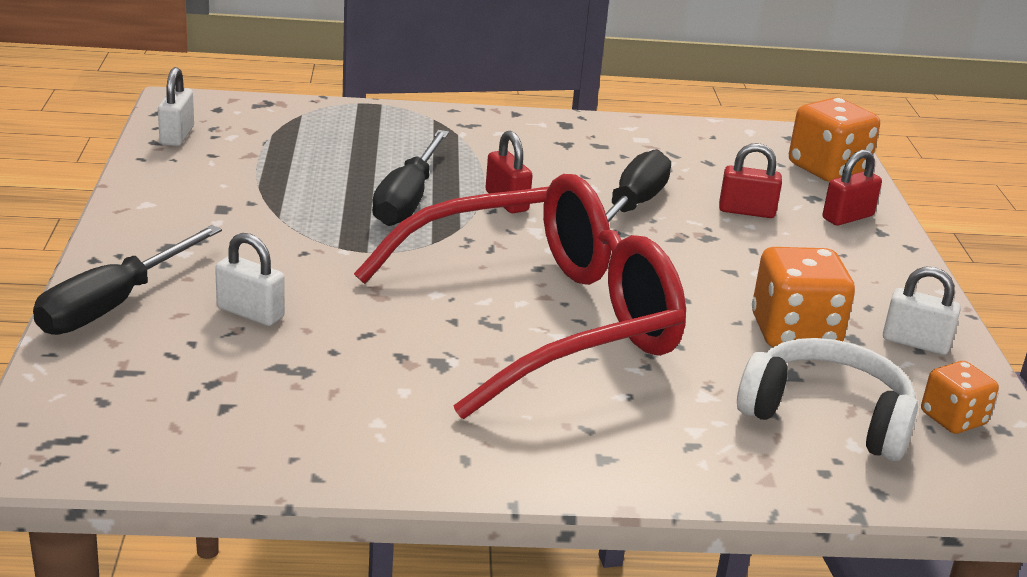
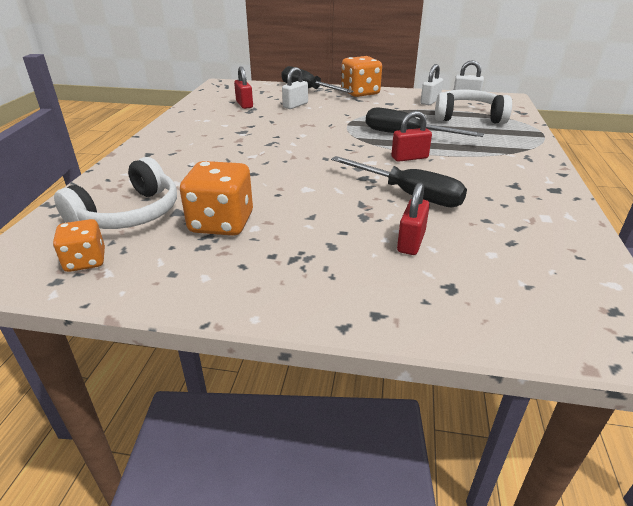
camera: 105 degrees right, 5 degrees up
(300, 145) = (468, 117): none -> white headphones
(542, 320) = (268, 153): red glasses -> none
(827, 169) = (530, 318): orange dice -> orange dice (360, 93)
(847, 217) = (408, 299): red padlock -> red padlock (244, 104)
(915, 343) = (182, 274): white padlock -> white padlock (430, 101)

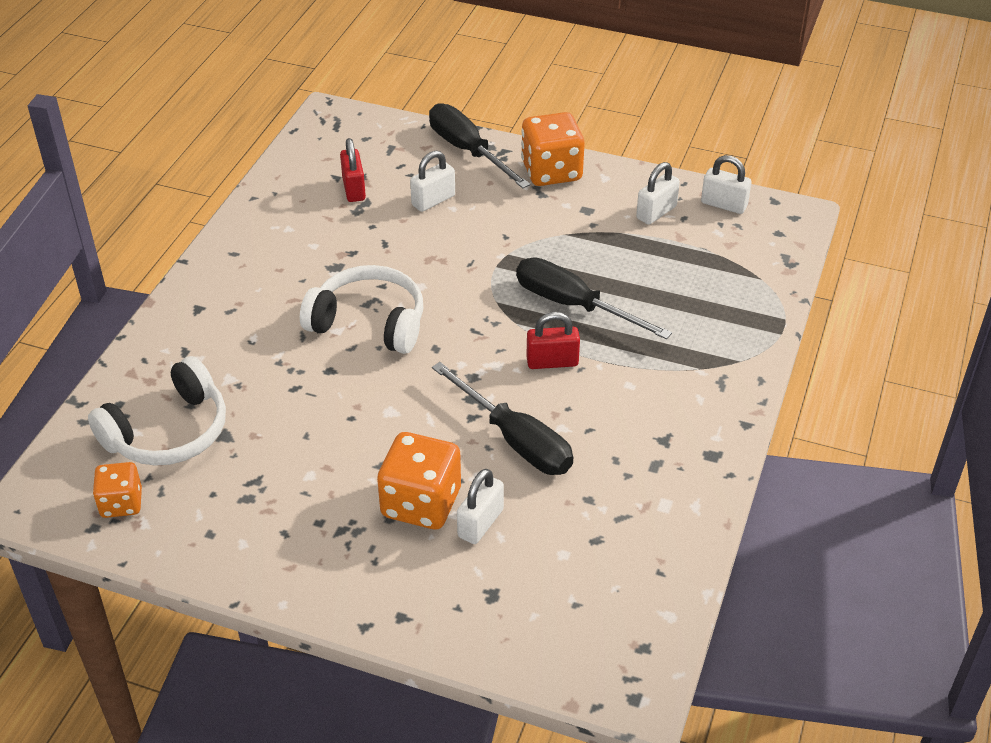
camera: 10 degrees right, 10 degrees up
(221, 223) = (273, 463): orange dice -> orange dice (421, 503)
(411, 242) = (480, 523): red padlock -> white padlock
(468, 117) = (693, 266): white headphones -> white headphones (369, 322)

